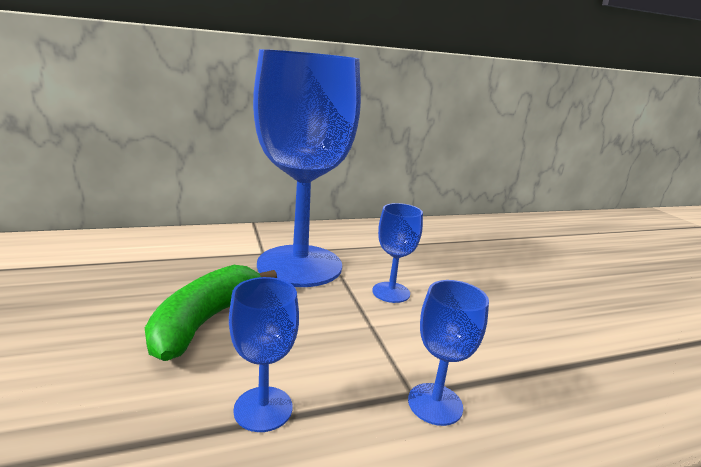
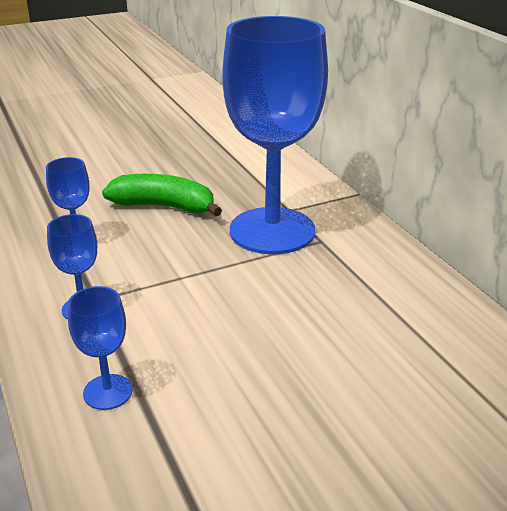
camera: 85 degrees right, 10 degrees up
(391, 292) = (243, 285): blue goblet -> blue goblet (108, 392)

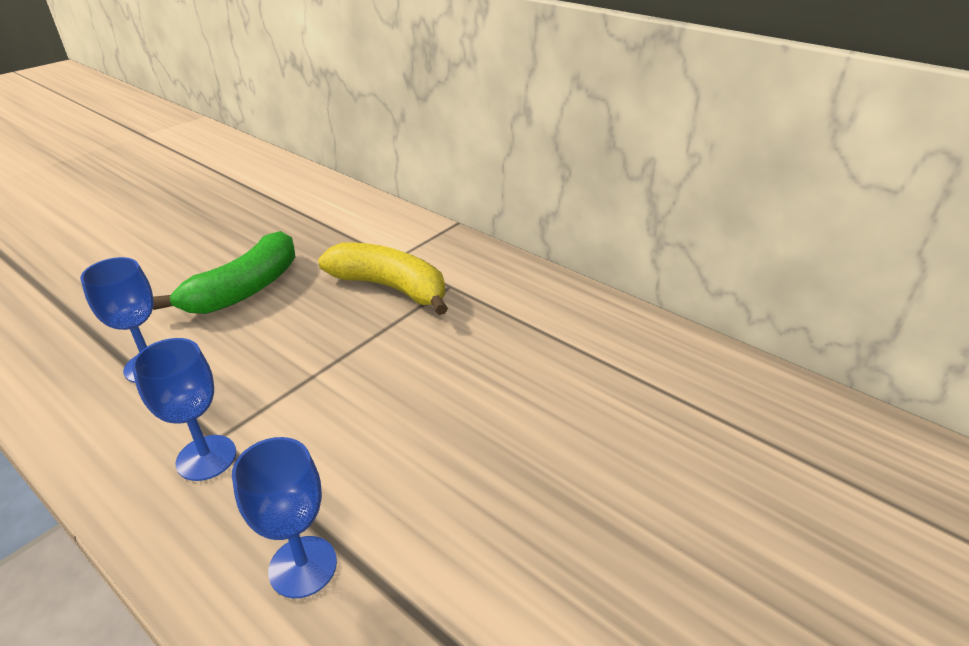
camera: 25 degrees left, 5 degrees up
(164, 206) = (244, 289): green banana -> green banana turned 135 degrees clockwise
(272, 231) = (390, 287): blue goblet -> yellow banana

